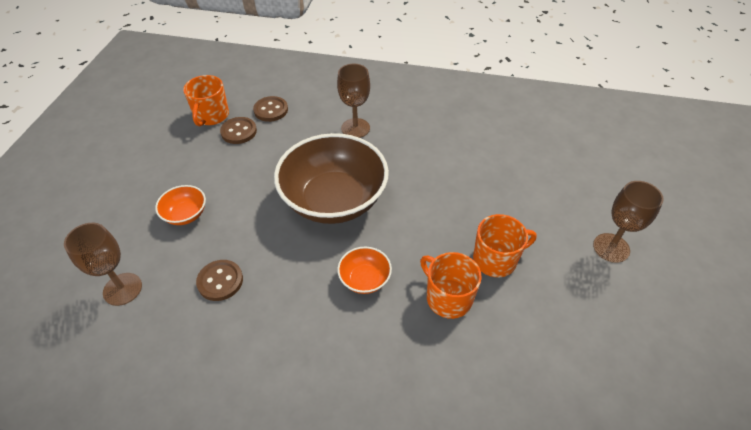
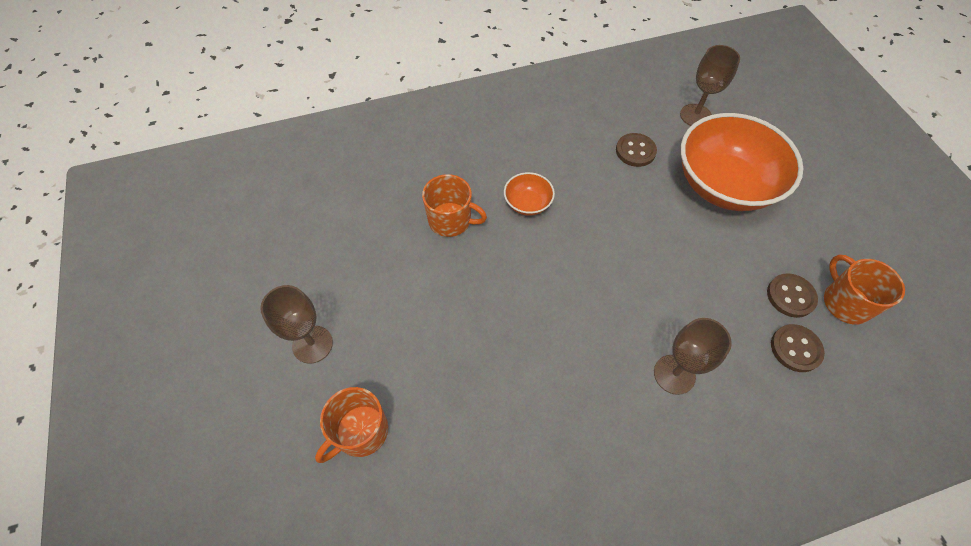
camera: 150 degrees right, 10 degrees up
(185, 214) = (724, 185): orange bowl -> orange bowl, size x2.30
(334, 200) = (613, 263): brown bowl -> none
(496, 259) = (424, 275): orange mug -> orange mug (361, 432)

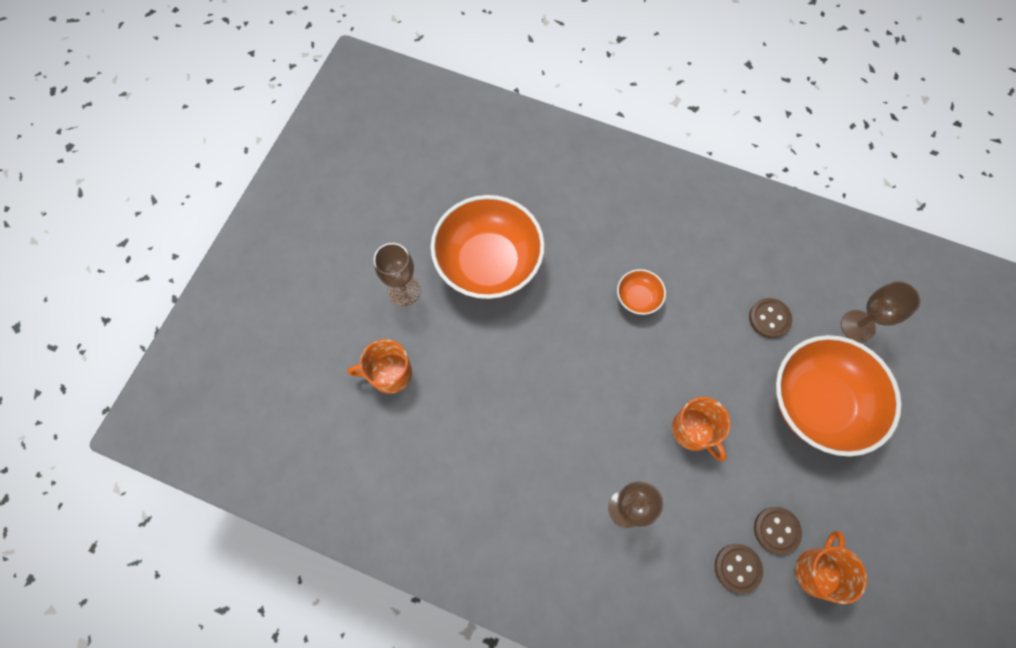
camera: 40 degrees right, 10 degrees up
(376, 263) = (488, 263): none -> orange bowl
(451, 220) = (568, 268): orange mug -> orange mug (693, 430)

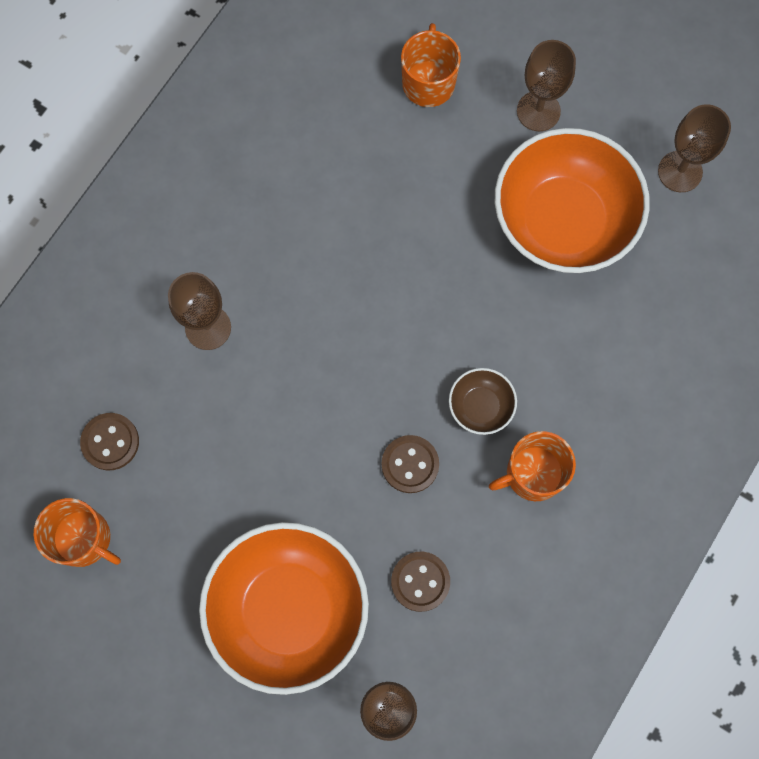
camera: 100 degrees right, 5 degrees up
(438, 193) = (680, 171): none -> brown goblet
(638, 298) = (480, 406): orange bowl -> brown bowl
(693, 430) = (285, 434): orange mug -> orange mug (533, 474)
(776, 530) = (142, 503): brown button -> brown button (410, 464)

